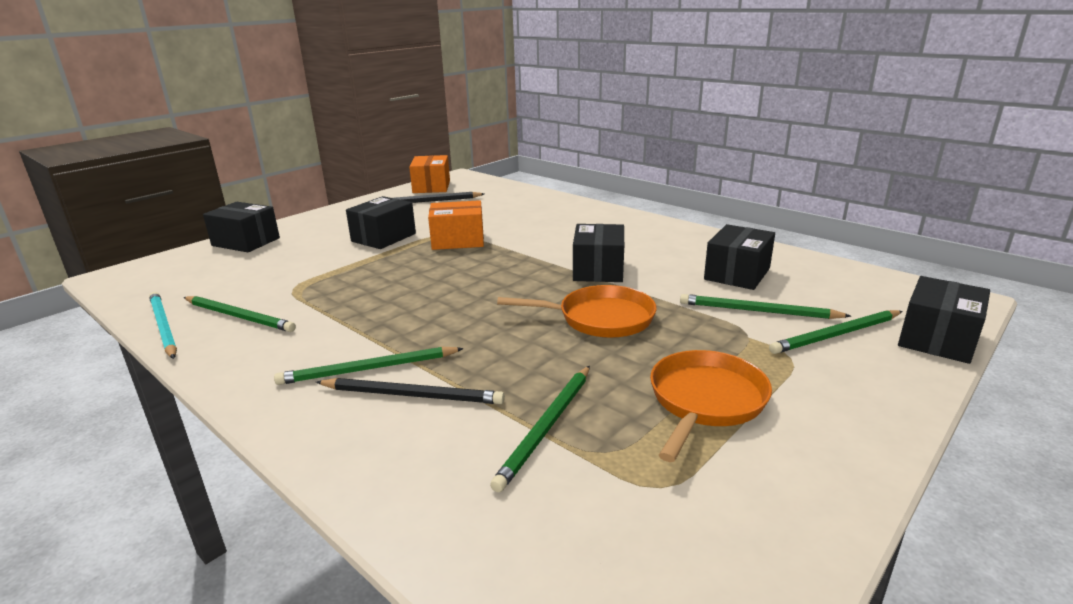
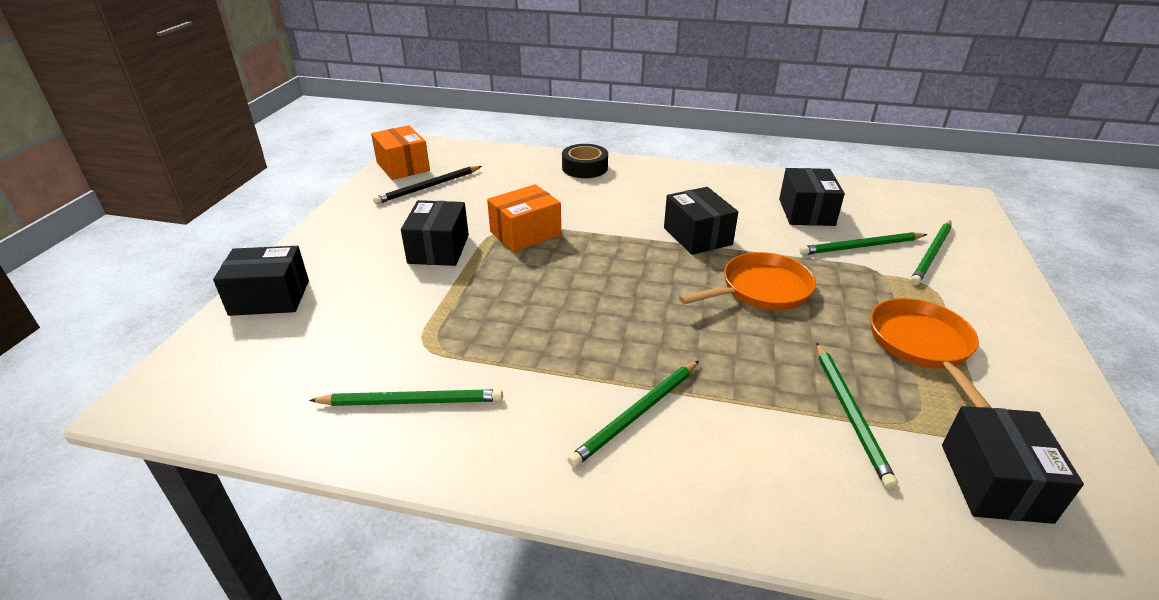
camera: 30 degrees left, 10 degrees up
(163, 327) = (334, 447): turquoise pencil -> none
(412, 395) = (712, 426): black pencil -> none
(568, 208) = (584, 168): none -> black tape
(937, 339) = (988, 239): black box -> black box (994, 482)

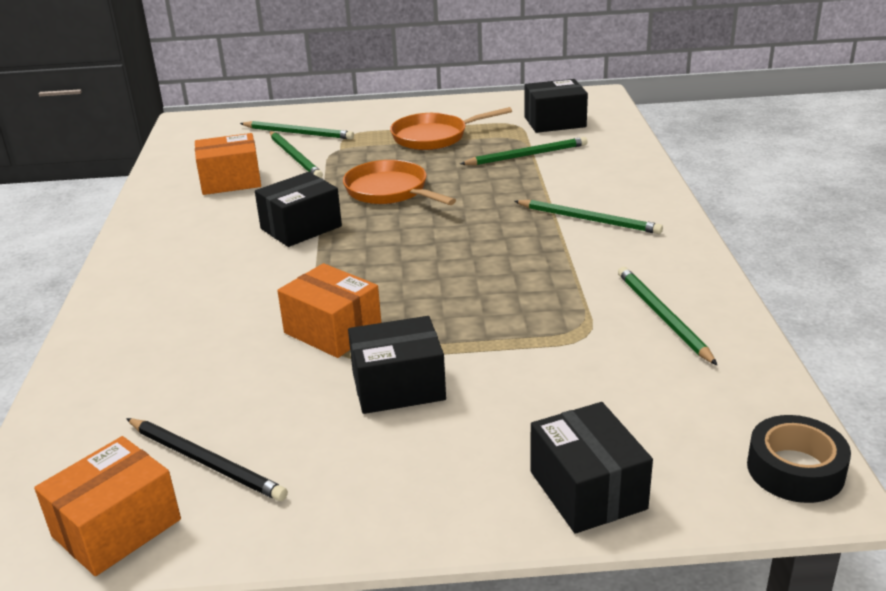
camera: 105 degrees left, 5 degrees down
(584, 168) = (119, 327): black tape -> black tape (795, 469)
(806, 212) = (230, 181): black box -> orange box

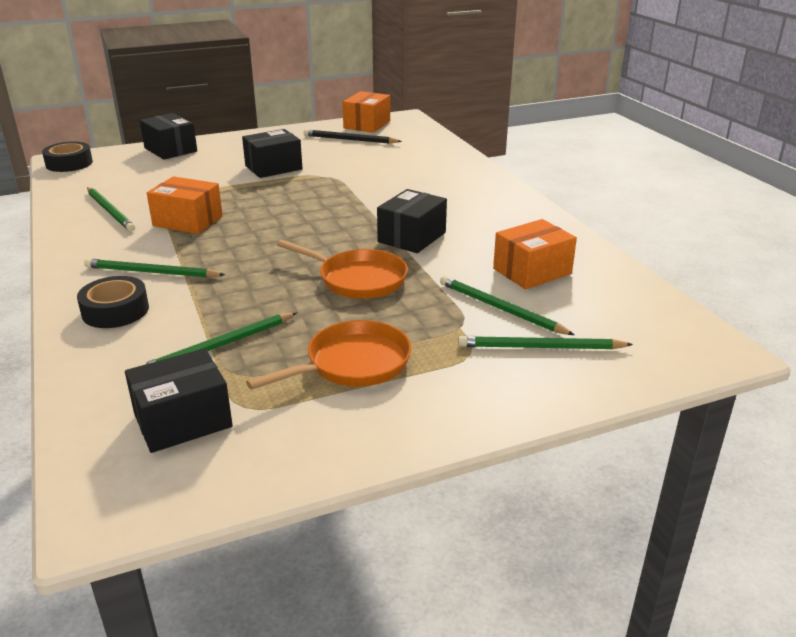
camera: 160 degrees right, 0 degrees up
(332, 331) = (328, 183): orange box -> orange box (188, 221)
(616, 188) = (115, 311): none -> black tape

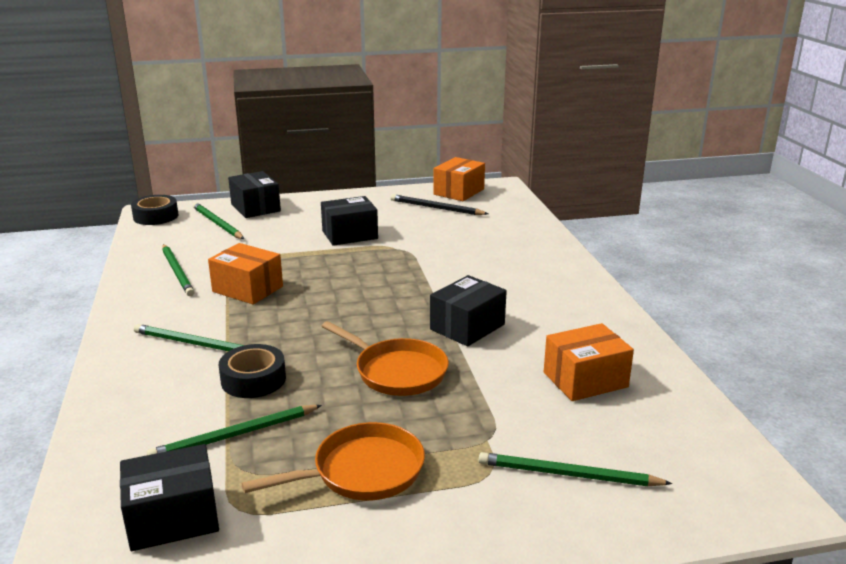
camera: 10 degrees right, 5 degrees down
(115, 311) = (148, 384): black tape -> black tape (253, 379)
(500, 308) = (537, 422): green pencil -> green pencil (217, 223)

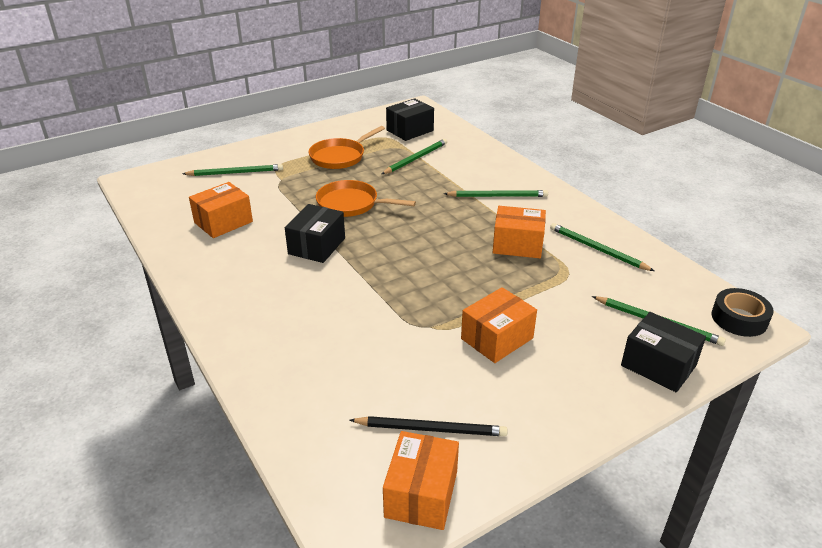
camera: 160 degrees right, 10 degrees up
(253, 379) = (436, 184): black tape -> none
(350, 235) = (497, 338): black box -> orange box

